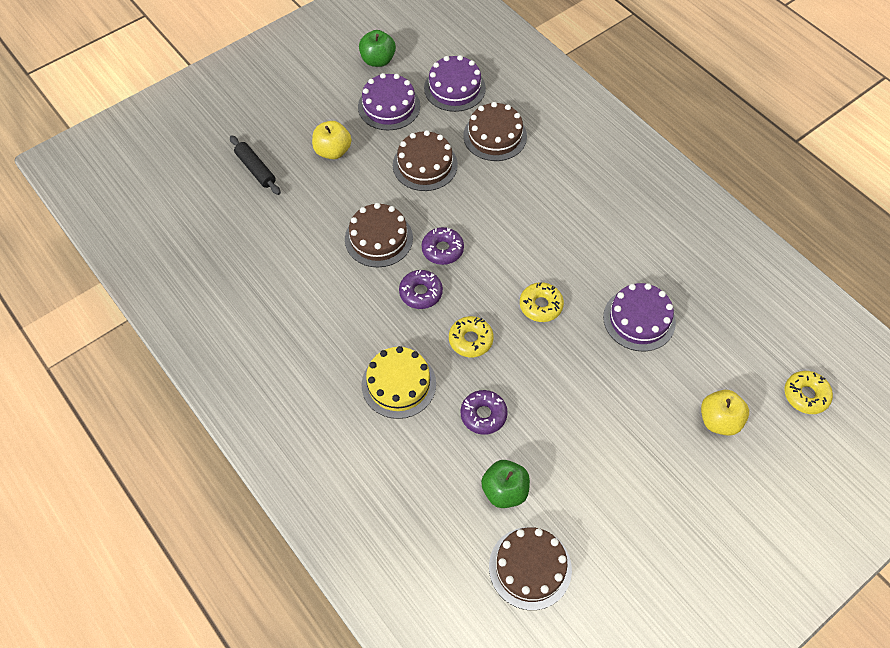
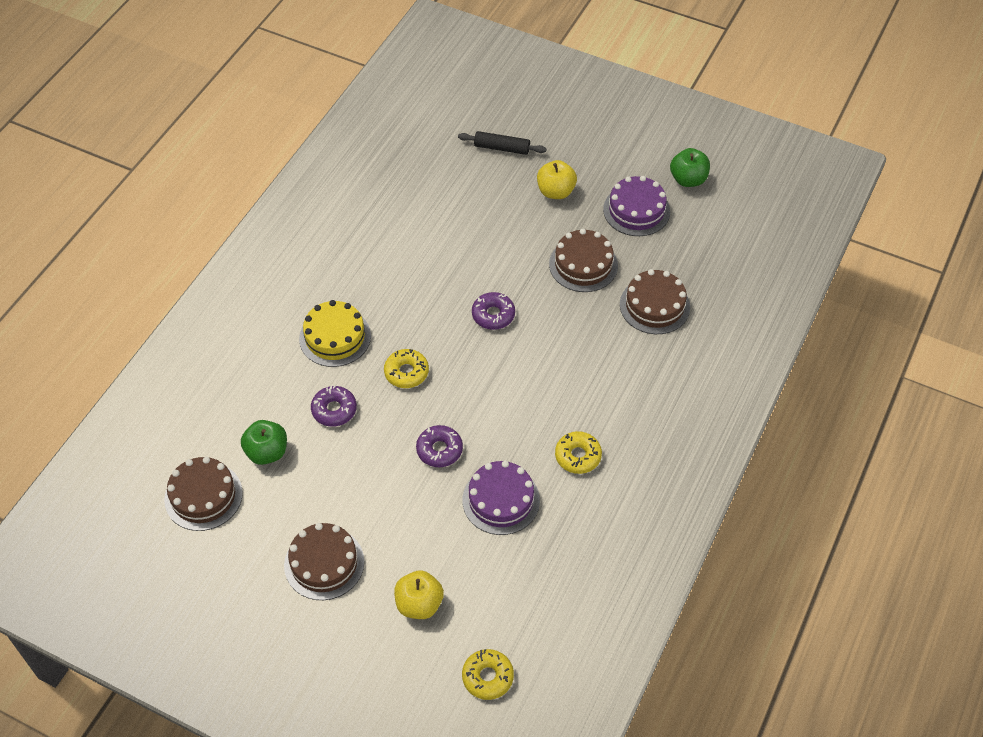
camera: 65 degrees right, 5 degrees down
(256, 169) = (501, 148): black rolling pin -> black rolling pin turned 75 degrees clockwise
(378, 238) = (478, 263): brown cake -> brown cake (324, 563)
(421, 293) = (437, 317): purple donut -> purple donut (439, 450)
(454, 88) = (694, 251): purple cake -> none
(540, 305) = (473, 413): yellow donut -> yellow donut (578, 456)

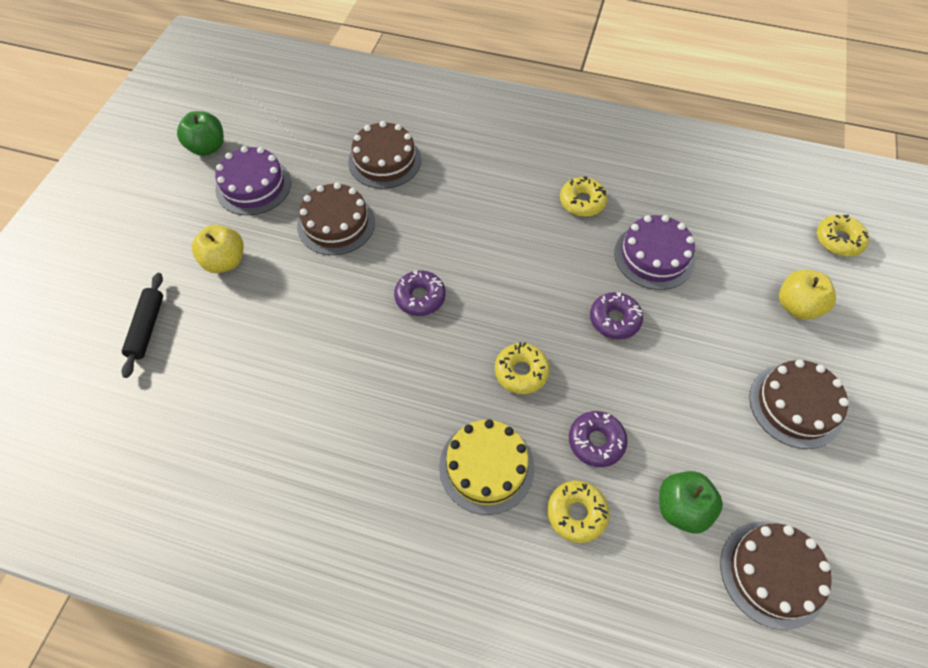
camera: 100 degrees left, 5 degrees up
(284, 385) = (576, 513): none -> yellow donut

